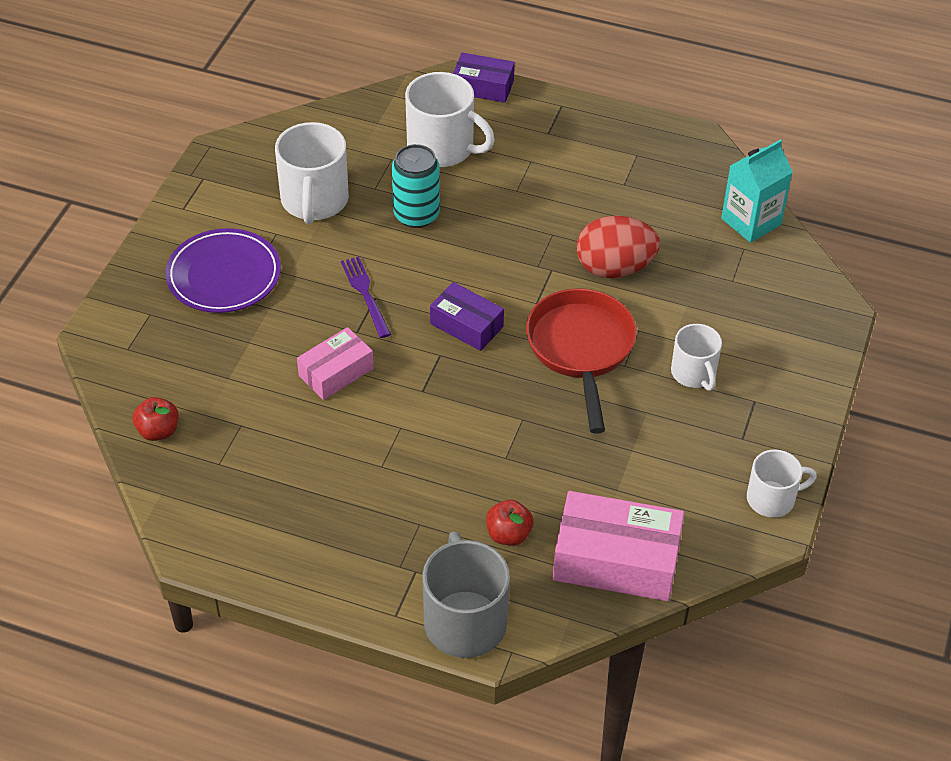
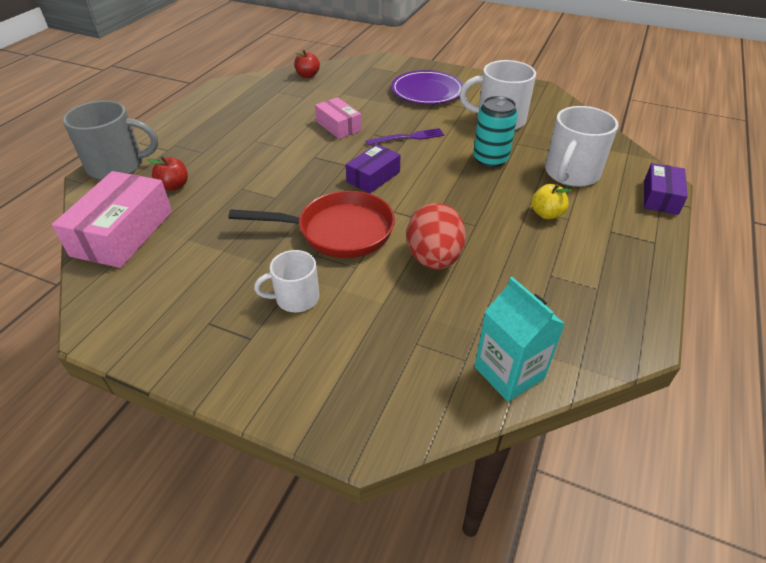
camera: 95 degrees right, 5 degrees down
(525, 176) = (546, 214): none -> yellow apple
(772, 499) = (130, 335): white mug -> none

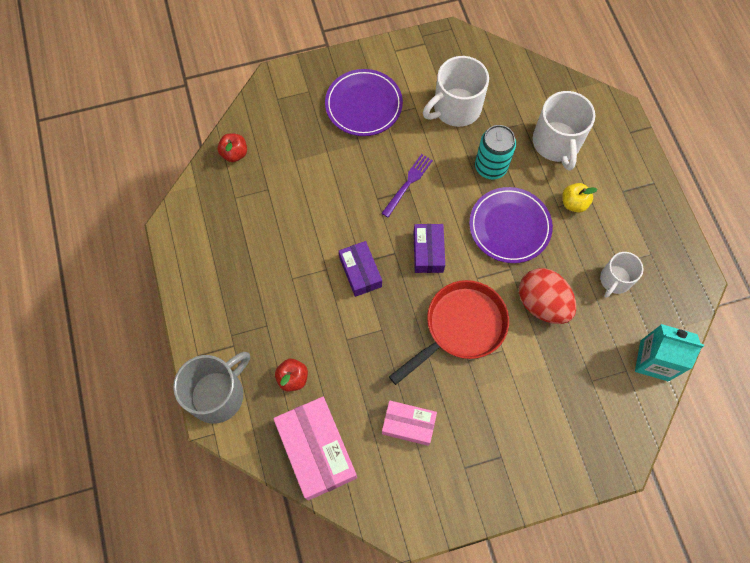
camera: 40 degrees left, 25 degrees up
(296, 298) = (494, 406): white mug -> white mug (614, 280)
(338, 126) = (339, 209): pink box -> pink box (408, 424)
(464, 198) = (509, 227): none -> purple plate
(660, 197) = (628, 129): purple box -> purple box (360, 272)

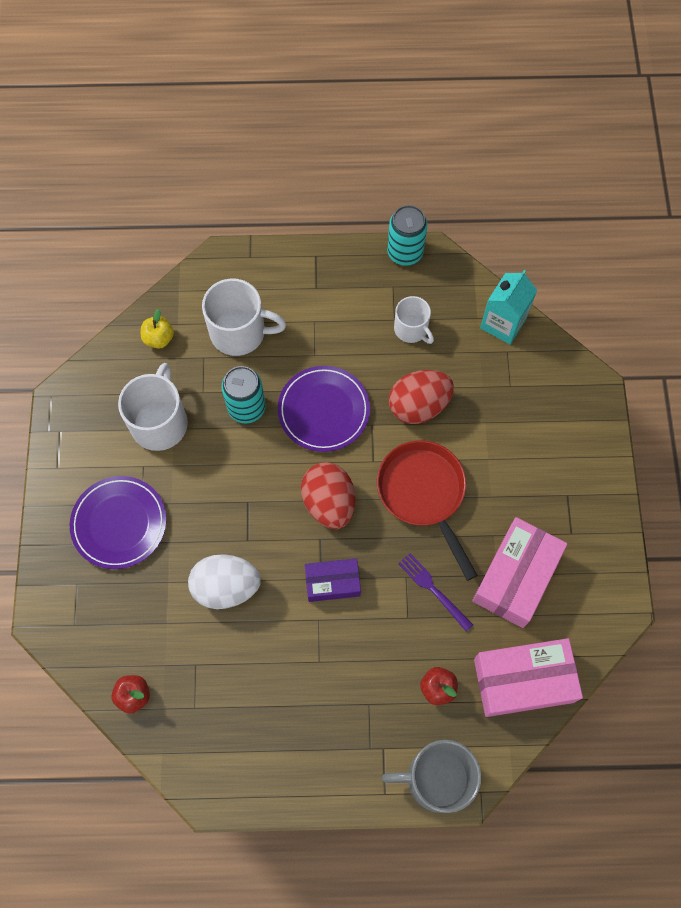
camera: 75 degrees left, 0 degrees up
(218, 394) = (436, 778): grey mug -> grey mug turned 60 degrees counterclockwise
(334, 194) = (226, 587): none -> white egg
(408, 183) = (238, 500): purple fork -> purple fork (432, 589)
(408, 424) = (516, 577): pink box -> pink box, size x1.68
(428, 252) = (329, 503): purple box -> red egg
(455, 108) = (160, 422): white mug -> white mug turned 150 degrees counterclockwise
(574, 203) = (315, 339): yellow apple -> yellow apple (159, 338)
(690, 256) = (405, 252): none -> turquoise can

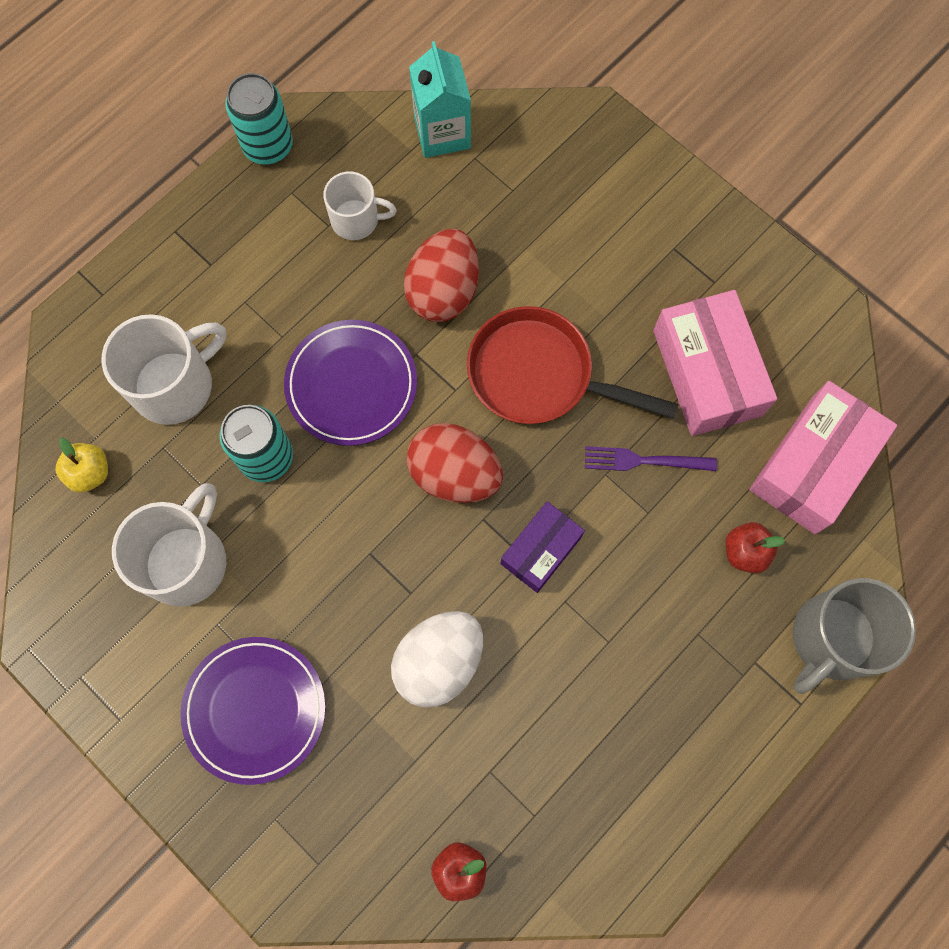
camera: 45 degrees left, 5 degrees up
(160, 422) = (186, 561): white mug -> white mug turned 60 degrees clockwise

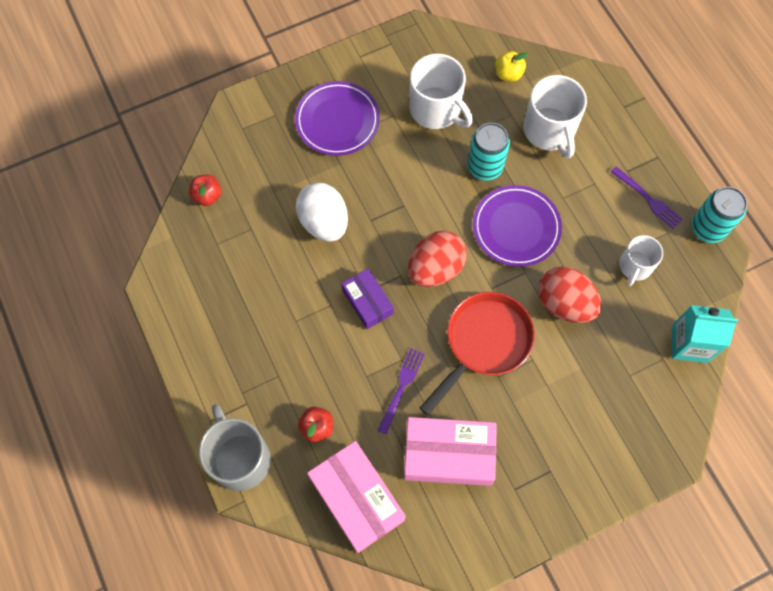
camera: 110 degrees right, 5 degrees down
(248, 227) = (648, 199): none -> purple fork

